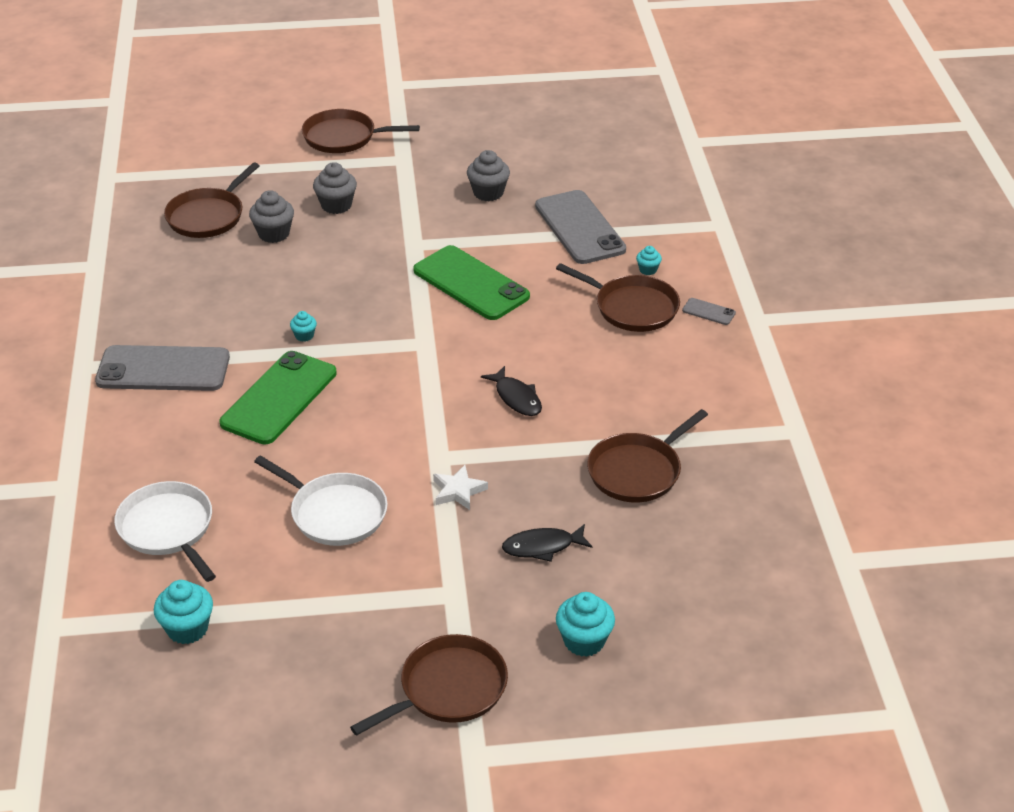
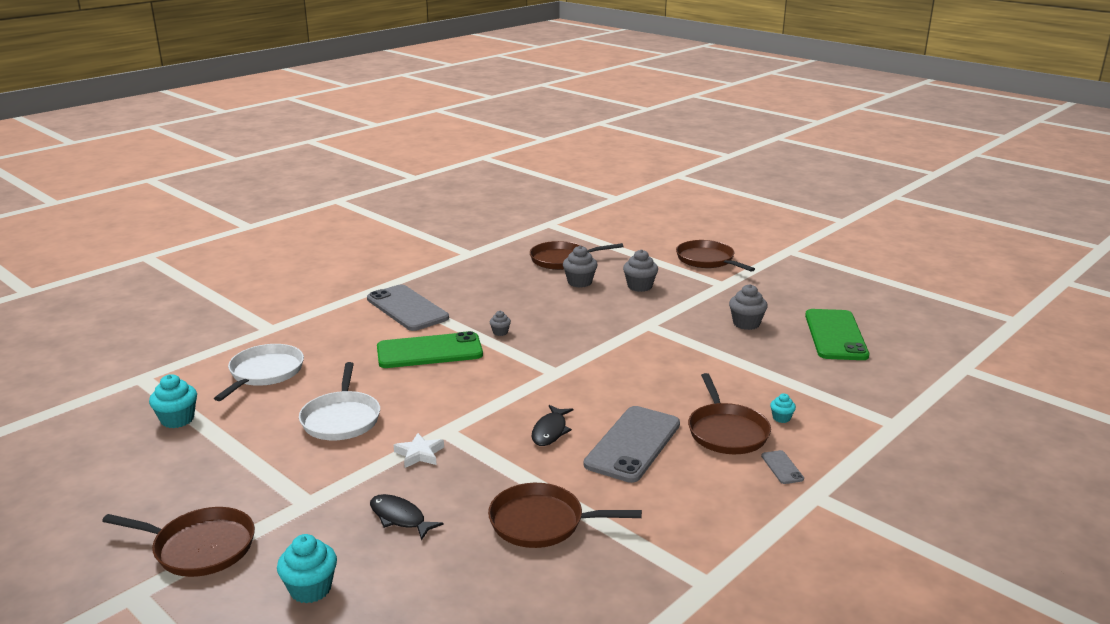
camera: 50 degrees right, 15 degrees down
(304, 335) = (500, 332): turquoise cupcake -> grey cupcake
(471, 283) = (642, 360): green phone -> green phone (835, 335)
(579, 228) = (775, 370): grey phone -> grey phone (633, 444)

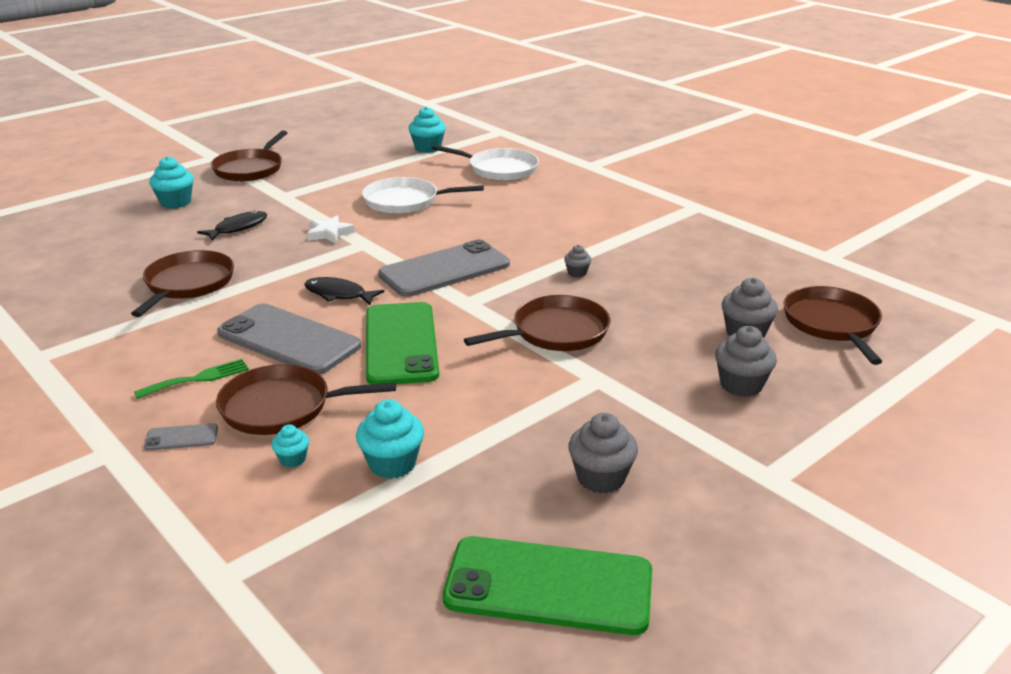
camera: 95 degrees right, 5 degrees up
(407, 308) = (642, 222): grey phone -> grey phone (445, 270)
(429, 351) = (532, 235): green phone -> green phone (401, 344)
(705, 477) = (198, 379): none -> green fork
(707, 260) = (891, 475): brown pan -> brown pan (556, 332)
(767, 383) = (392, 464): none -> turquoise cupcake

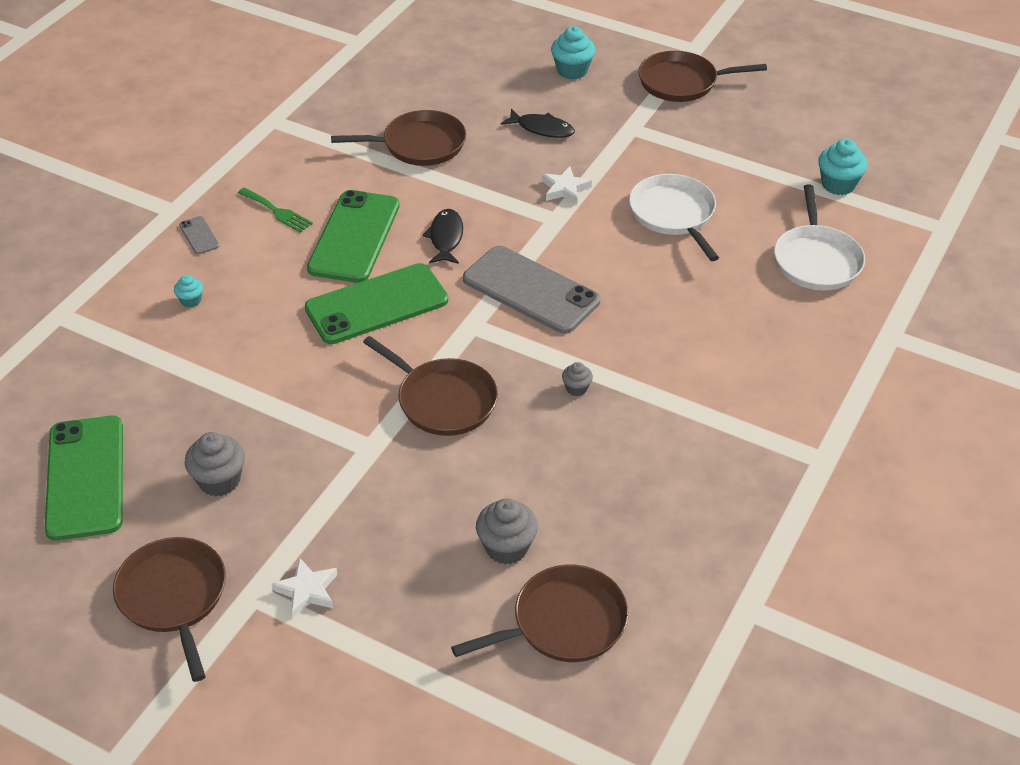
camera: 70 degrees right, 15 degrees up
(281, 407) = (254, 270): brown pan -> brown pan (174, 597)
(289, 340) = (354, 237): grey phone -> green phone
(392, 464) = (201, 354): turquoise cupcake -> none
(741, 385) = (400, 556): grey cupcake -> none
(773, 443) = (307, 590): none -> white star

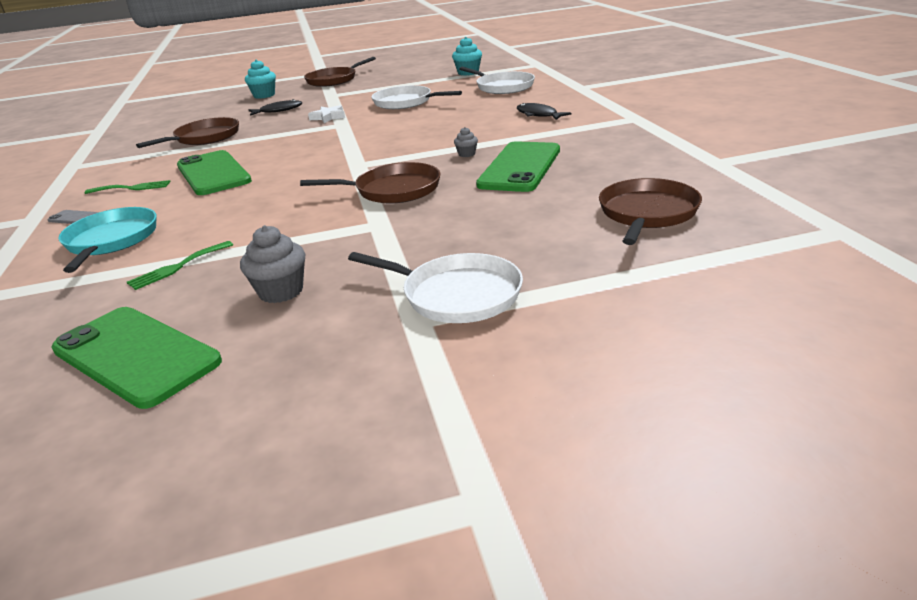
camera: 40 degrees left, 15 degrees down
(174, 597) = (346, 362): brown pan -> none
(191, 300) = (111, 240): turquoise cupcake -> turquoise pan
(195, 384) = (177, 267): none -> green fork
(307, 590) = (457, 295): white star -> white pan
(376, 304) = (276, 184): green phone -> green phone (520, 167)
(446, 238) = (281, 151): black fish -> black fish (538, 115)
(506, 547) = (551, 210): grey cupcake -> none
(531, 290) = (372, 144): grey phone -> none

